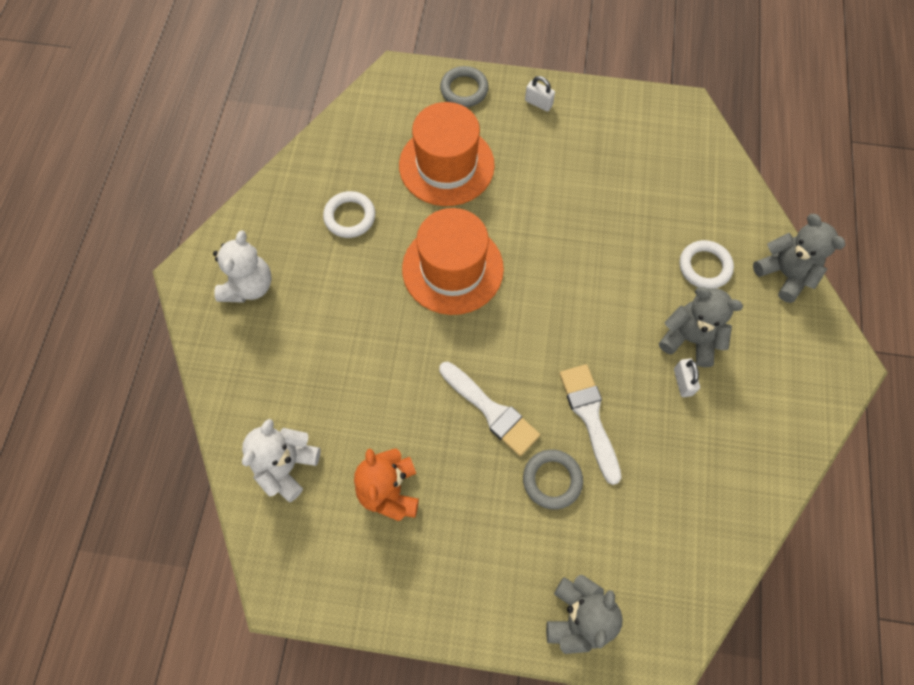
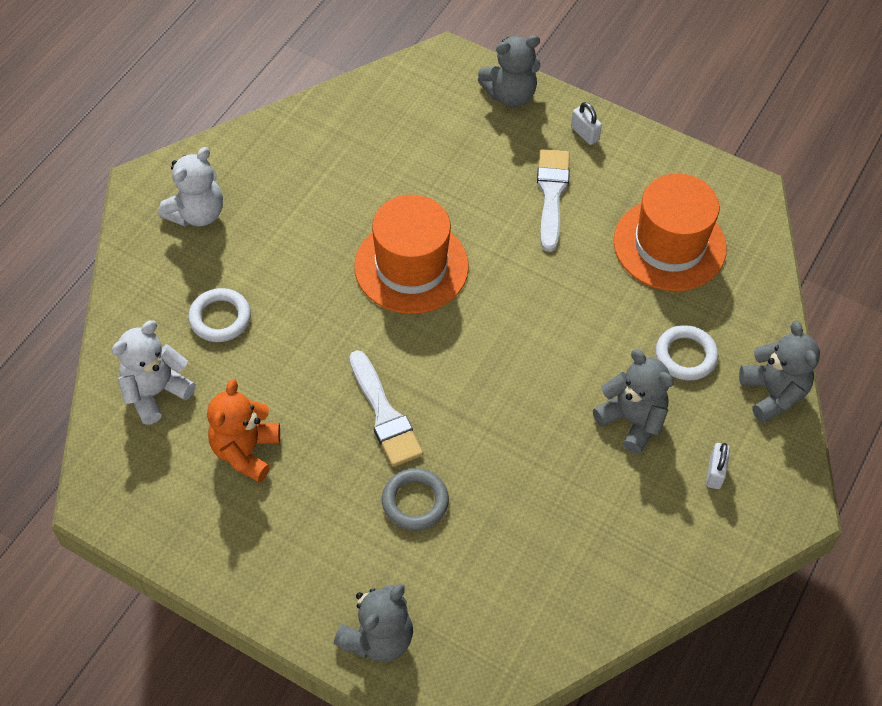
camera: 20 degrees right, 10 degrees down
(350, 217) = (329, 181): white ring -> white ring (220, 318)
(446, 165) = (454, 164): orange hat -> orange hat (669, 245)
(464, 89) = (510, 95): grey ring -> grey teddy bear
(590, 416) = (485, 456): white brush -> white brush (551, 194)
(682, 382) = (602, 459): white padlock -> white padlock (715, 472)

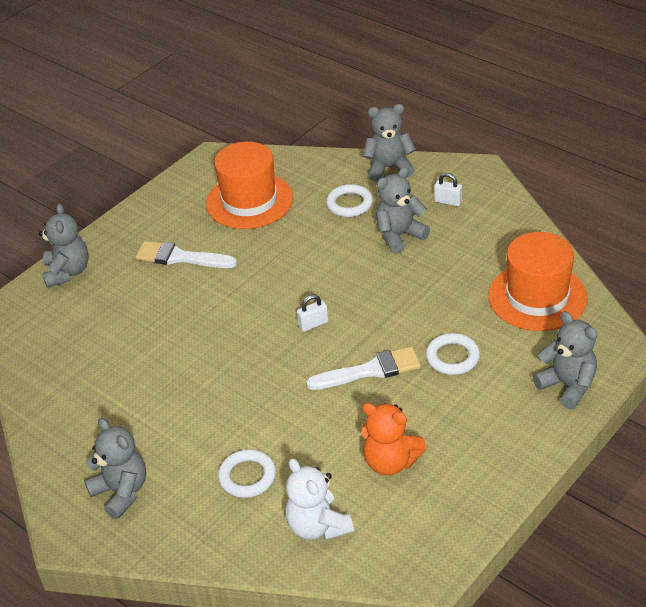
camera: 75 degrees left, 15 degrees down
(197, 213) = (121, 492): white teddy bear -> grey teddy bear
(411, 266) = (227, 345): orange hat -> orange hat (537, 297)
(415, 501) = (452, 357): grey ring -> white ring
(584, 133) = (126, 234): white padlock -> white padlock (313, 324)

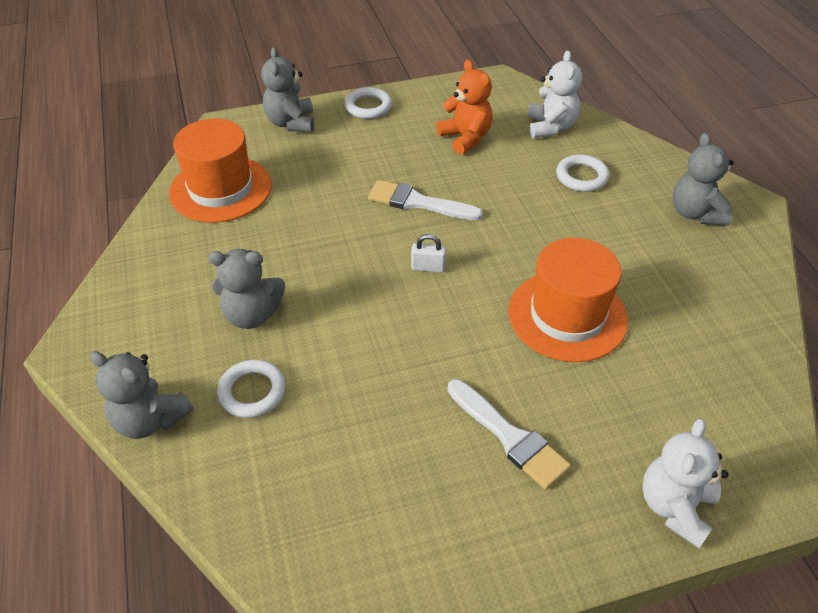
camera: 150 degrees left, 5 degrees up
(67, 272) = (675, 507): grey teddy bear -> white teddy bear
(249, 201) = (358, 480): orange hat -> orange hat (567, 315)
(448, 201) = (157, 327): white padlock -> none
(452, 357) = (344, 179): white ring -> white ring (368, 107)

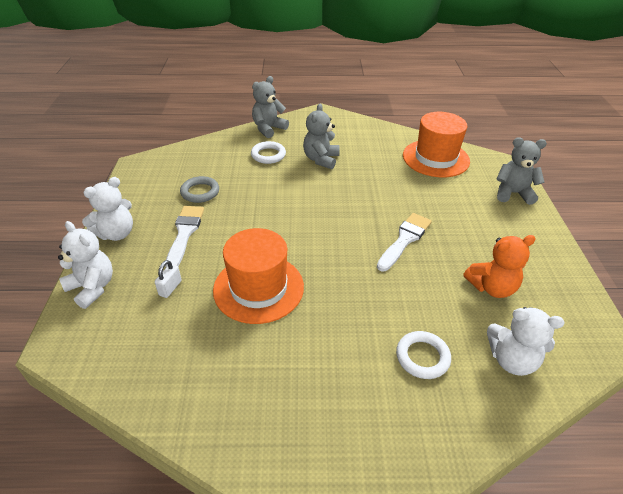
camera: 105 degrees right, 5 degrees down
(368, 107) = (540, 236): white ring -> none
(398, 458) = (200, 192): none -> grey ring
(428, 267) = (333, 230): white padlock -> white padlock (170, 288)
(509, 437) = (184, 233): white brush -> white brush turned 120 degrees clockwise
(555, 539) = (116, 233): none -> white teddy bear
(695, 213) = (345, 439): grey teddy bear -> none

